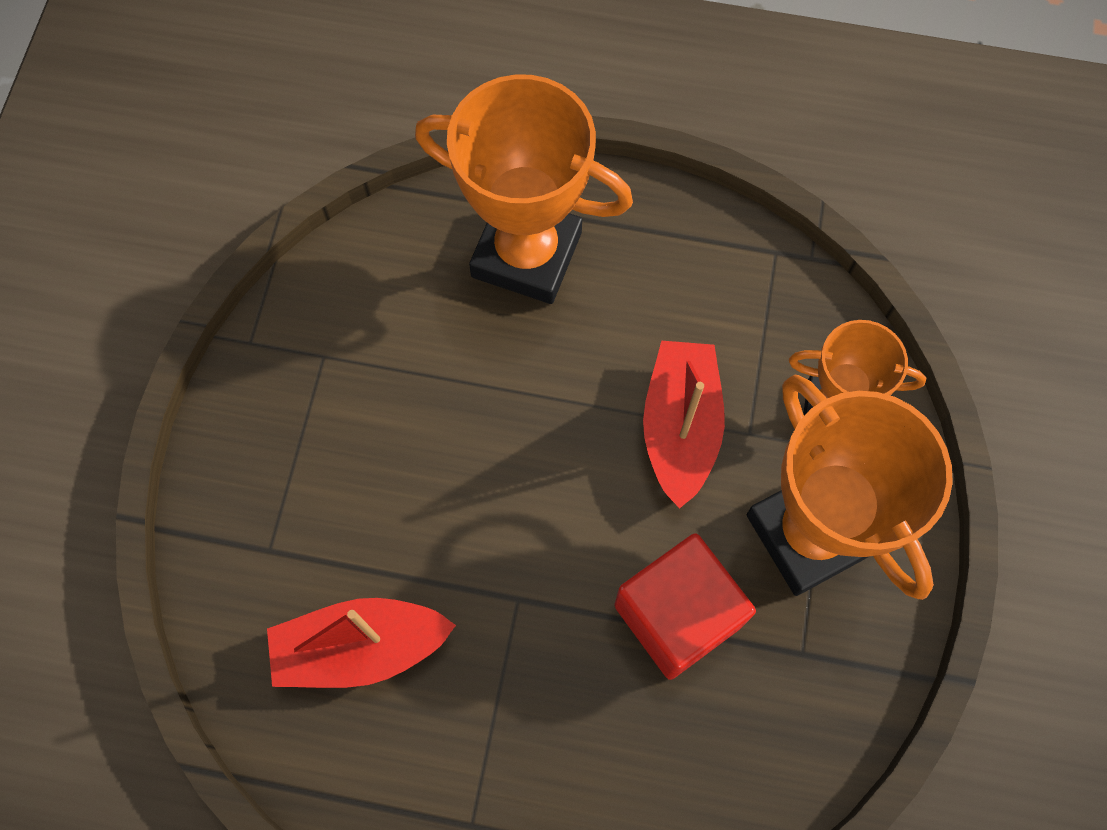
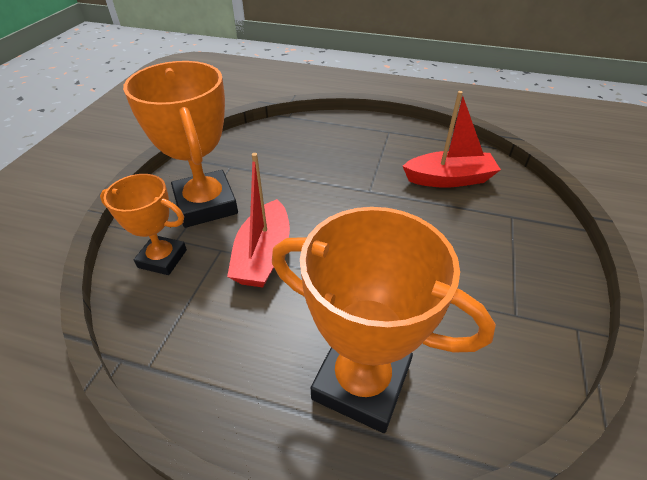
camera: 175 degrees left, 25 degrees down
(677, 615) = (287, 180): red cube -> none

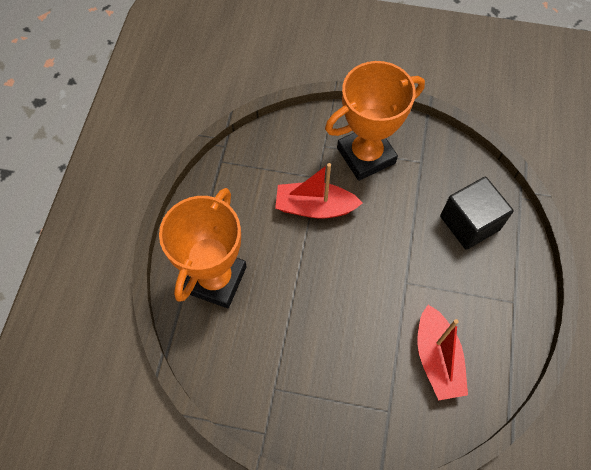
camera: 85 degrees right, 20 degrees up
(162, 258) = (304, 143): orange trophy -> none
(308, 145) = (469, 223): none -> black cube

